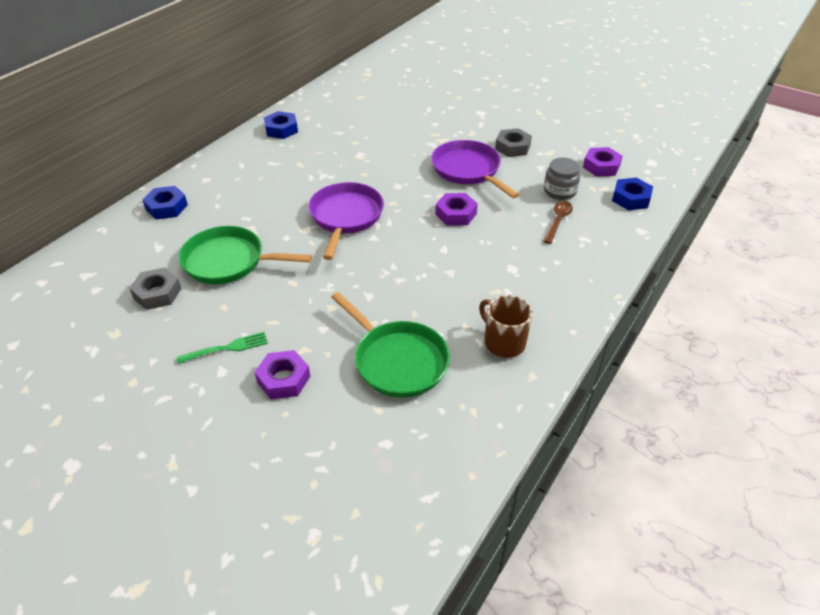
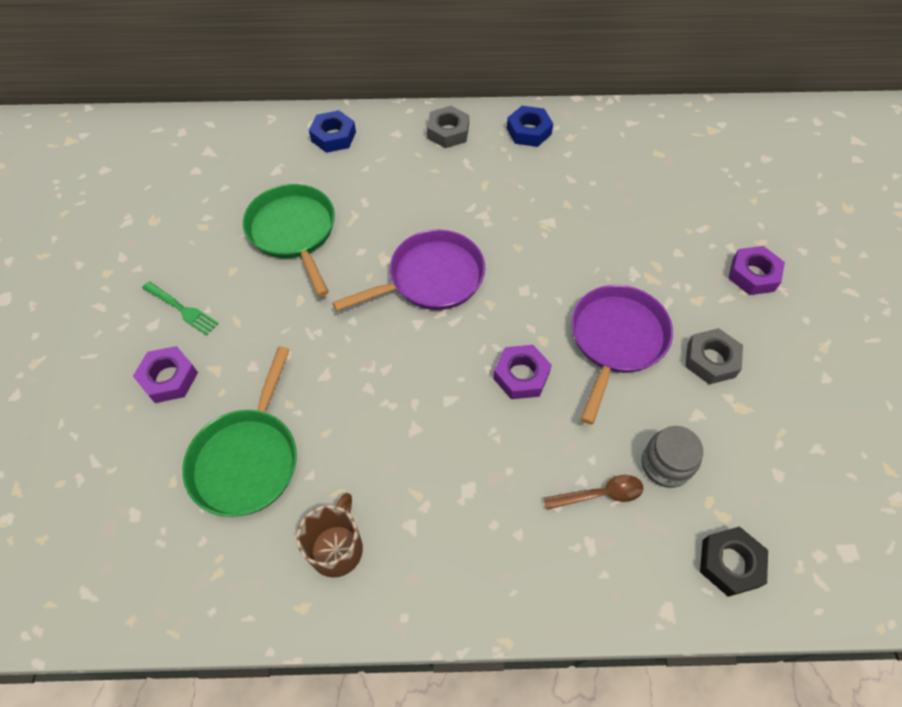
camera: 55 degrees right, 15 degrees up
(157, 293) = (218, 213): grey nut -> grey nut (448, 132)
(601, 166) = (771, 488): purple nut -> purple nut (753, 275)
(631, 198) = (730, 563): blue nut -> black nut

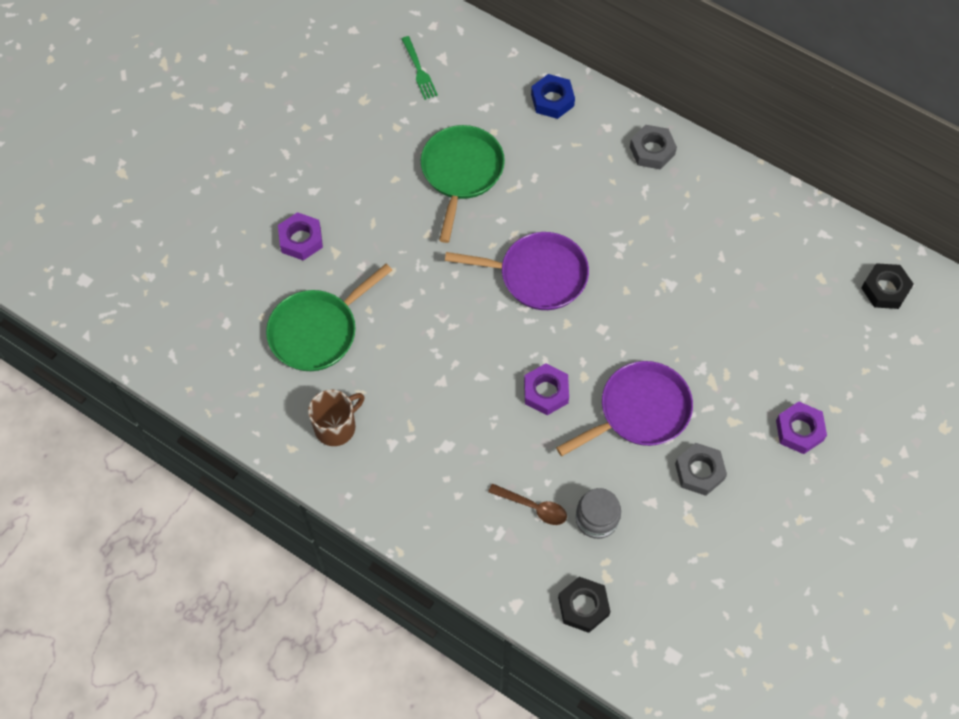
camera: 35 degrees right, 5 degrees up
(181, 309) = (340, 189): green fork -> green fork (419, 70)
(528, 131) = (723, 190): blue nut -> none
(710, 136) = (885, 289): none -> black nut

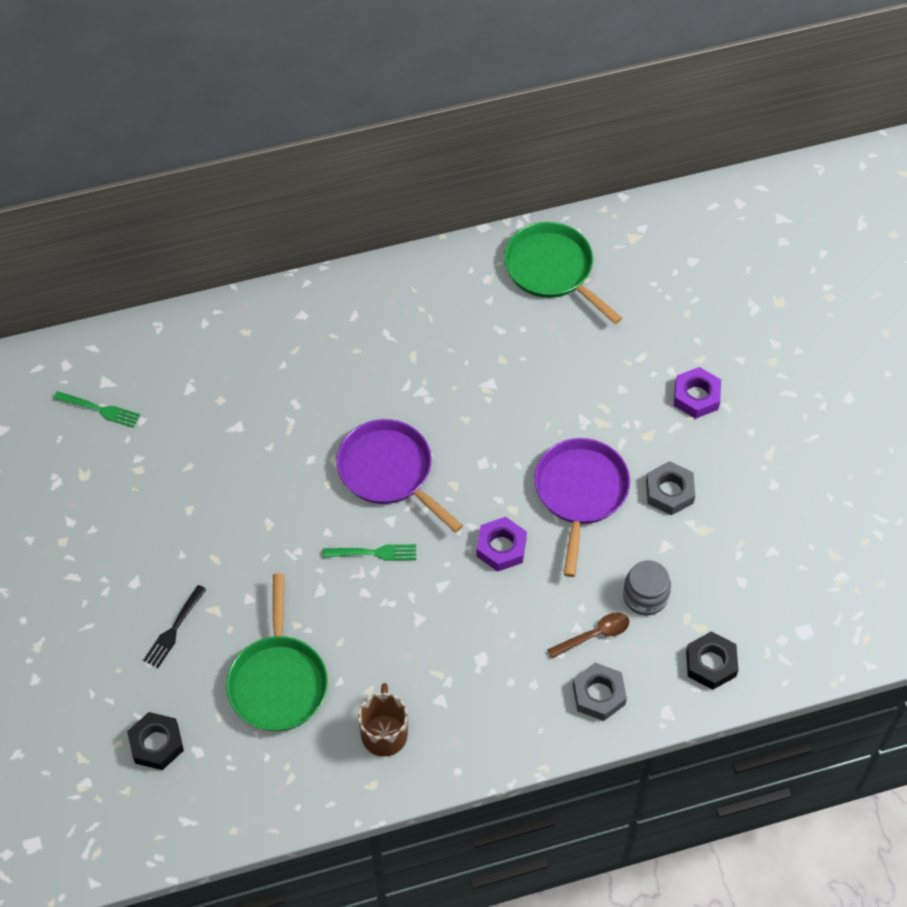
camera: 50 degrees left, 5 degrees down
(301, 240) = (174, 628): purple nut -> black fork
(461, 173) = (235, 454): green pan -> green pan (552, 270)
(465, 314) = (373, 553): none -> green fork
(537, 275) = (389, 472): purple pan -> purple pan turned 90 degrees counterclockwise
(552, 100) = (235, 334): blue nut -> none
(652, 150) = (357, 301): grey nut -> grey nut (598, 695)
(885, 289) = (632, 246): black nut -> black nut (156, 744)

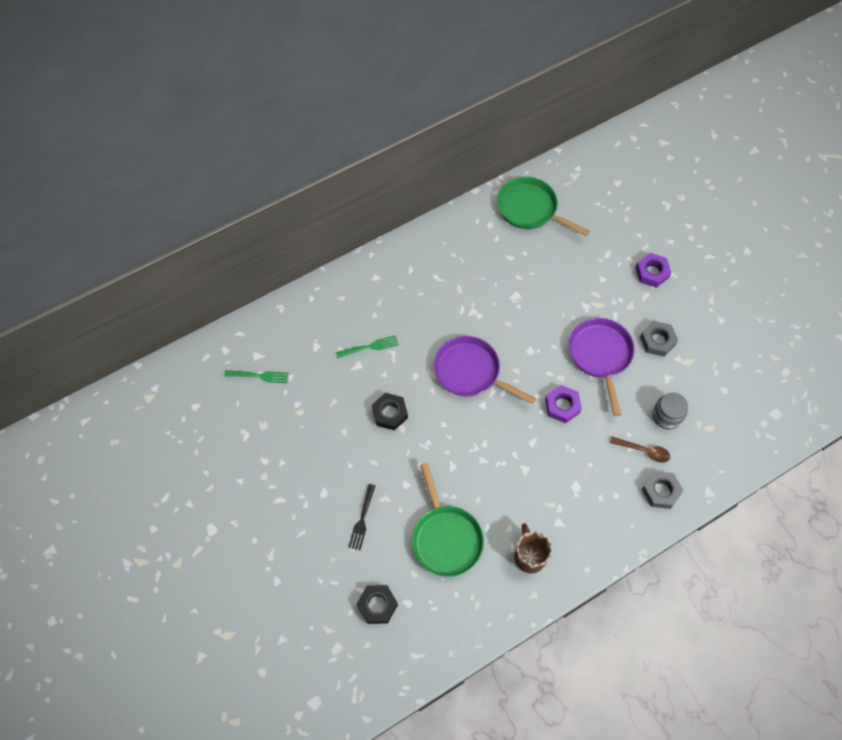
camera: 15 degrees left, 5 degrees up
(373, 553) = (479, 431): green fork -> green fork (369, 347)
(594, 635) = (643, 451): brown spoon -> brown spoon turned 60 degrees clockwise
(711, 664) = (725, 451): black nut -> black nut (390, 413)

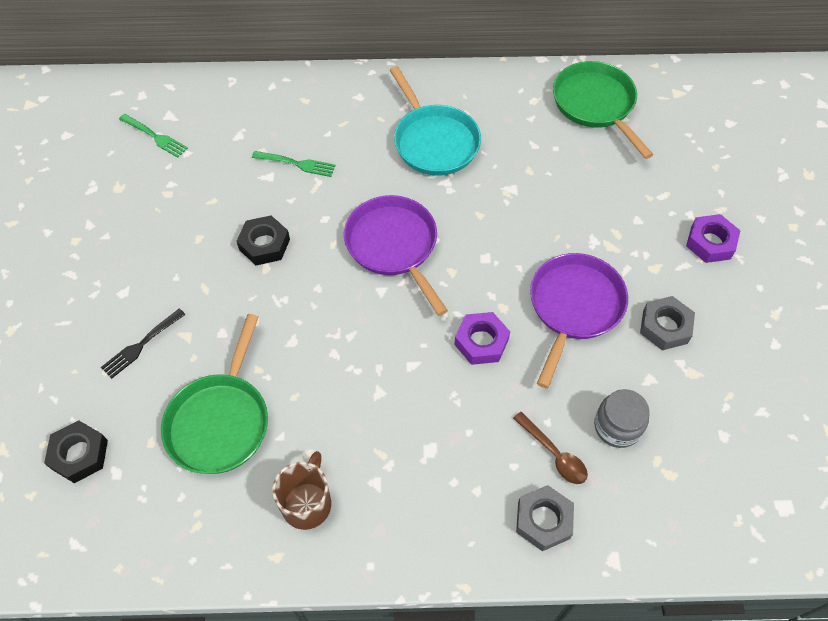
camera: 30 degrees right, 5 degrees down
(446, 286) = (434, 141): none -> turquoise pan

